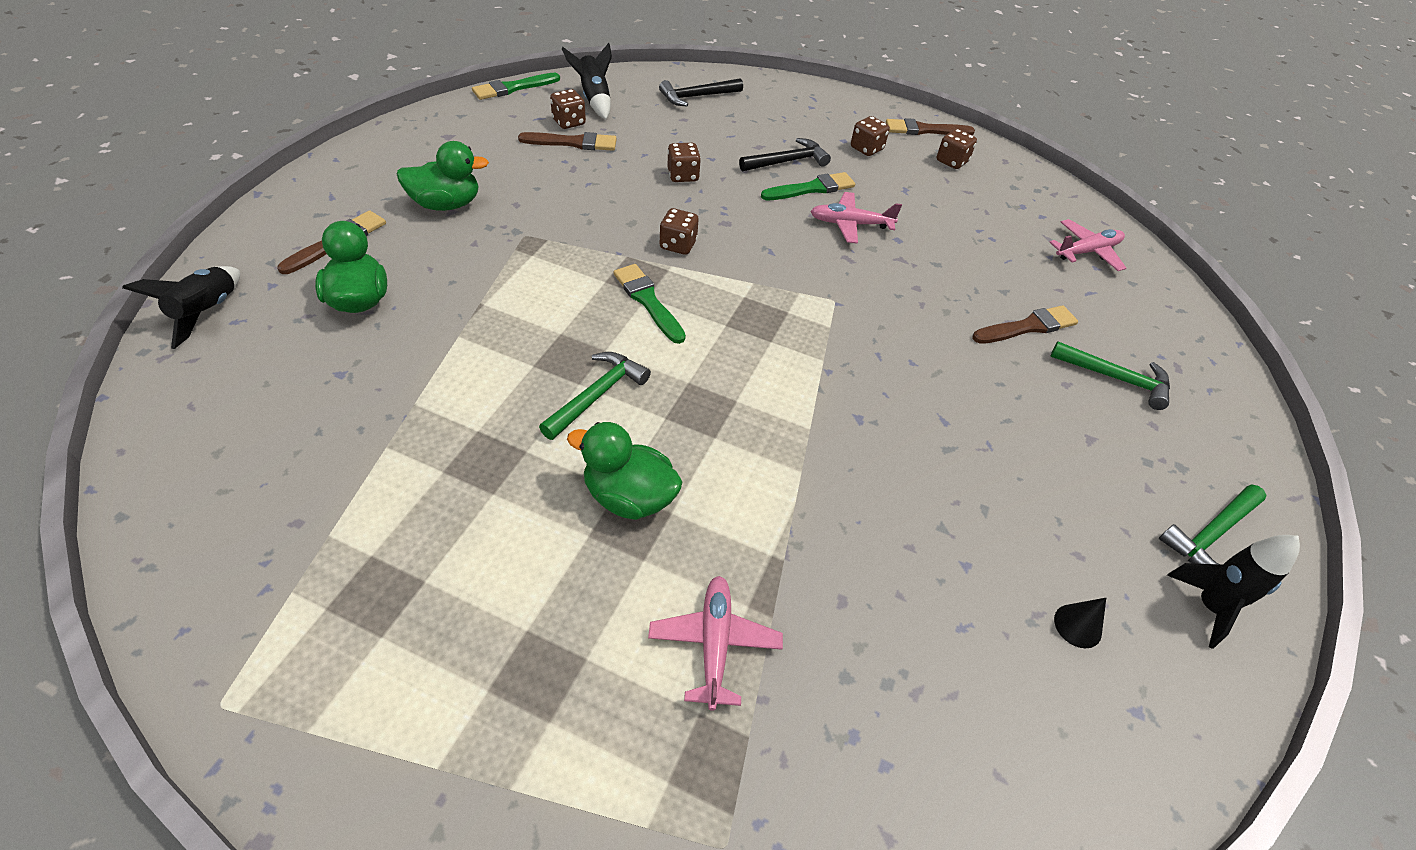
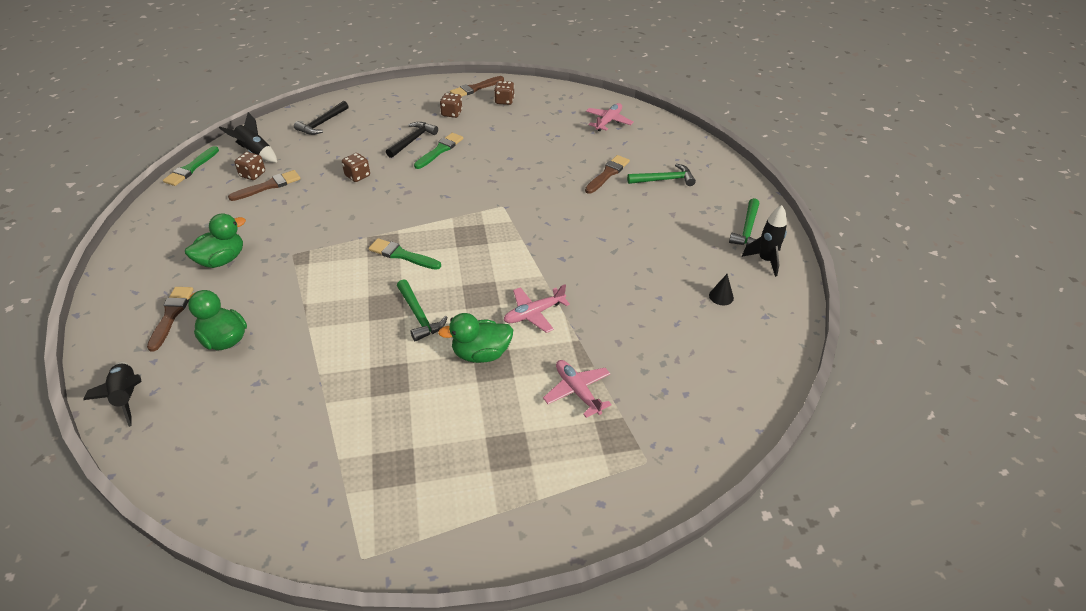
camera: 30 degrees left, 5 degrees down
(597, 395) = (419, 316): green hammer -> green hammer turned 150 degrees clockwise
(678, 245) = (391, 217): brown dice -> none
(850, 224) = (477, 161): pink plane -> pink plane (534, 314)

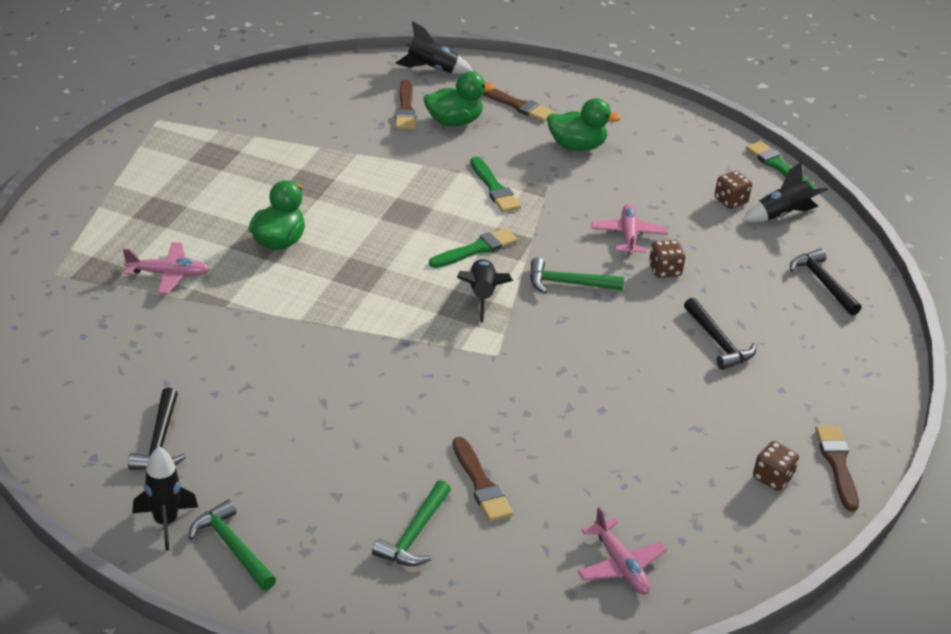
camera: 120 degrees right, 5 degrees down
(222, 260) = (577, 146): green duck -> green duck turned 75 degrees counterclockwise
(268, 186) = (695, 205): brown brush -> brown brush (405, 109)
(419, 316) = (370, 226): green hammer -> green hammer (568, 283)
(440, 150) = (673, 356): green brush -> green brush (494, 188)
(451, 113) = (770, 406): brown dice -> none
(451, 233) = (481, 295): none -> black rocket
(534, 314) = (293, 295): pink plane -> pink plane (628, 235)
(721, 296) = (160, 441): black cone -> black hammer

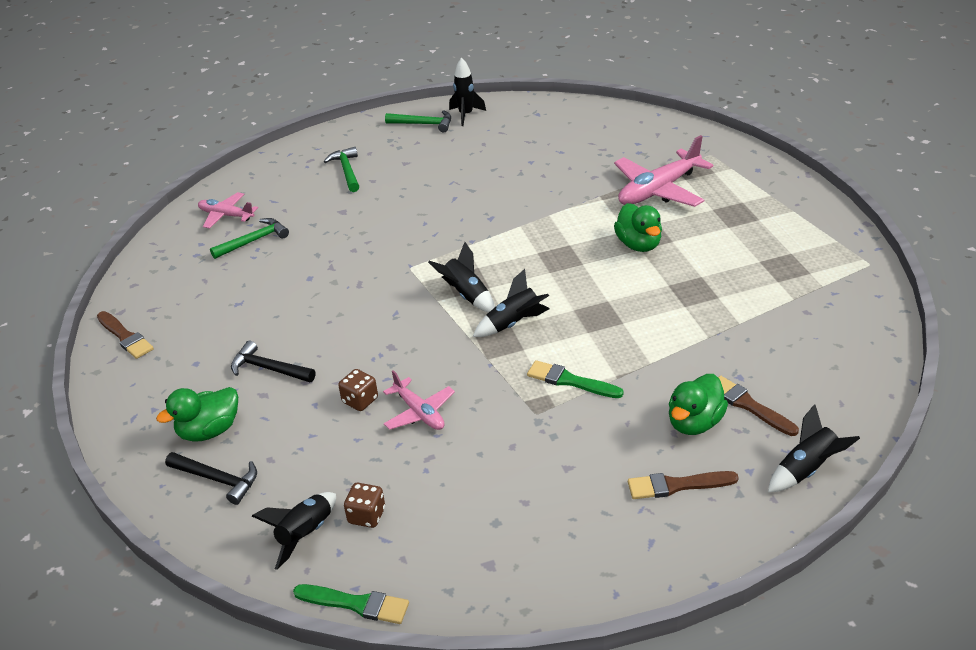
camera: 145 degrees right, 0 degrees up
(160, 441) = (520, 133): black hammer -> none
(169, 274) = (658, 190): pink plane -> pink plane, size x1.72
(476, 249) = (513, 323): green brush -> black rocket
(481, 484) = (338, 205): brown brush -> none
(568, 283) = (420, 341): green hammer -> green hammer (254, 241)
(577, 146) = (565, 476): green duck -> green duck (209, 431)
(772, 478) = (166, 304): brown dice -> none

